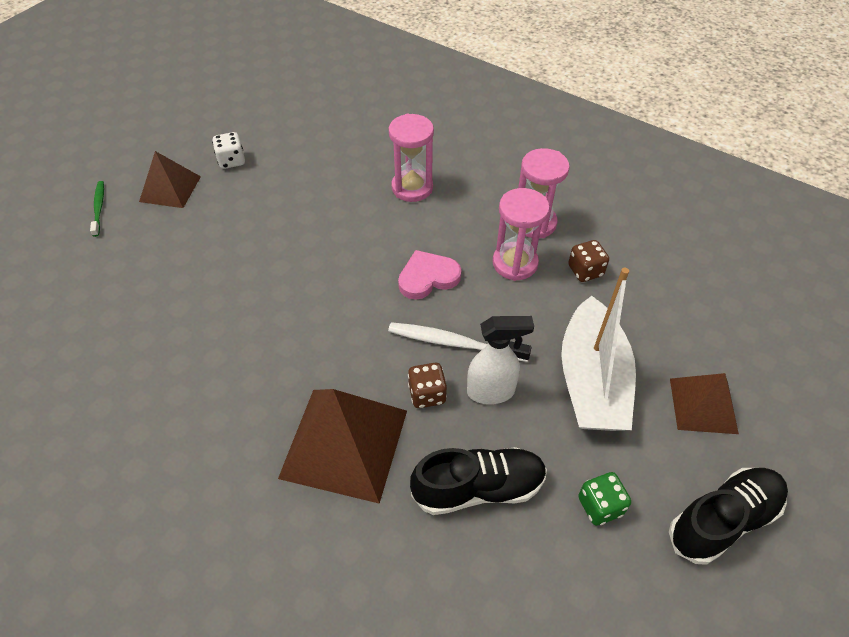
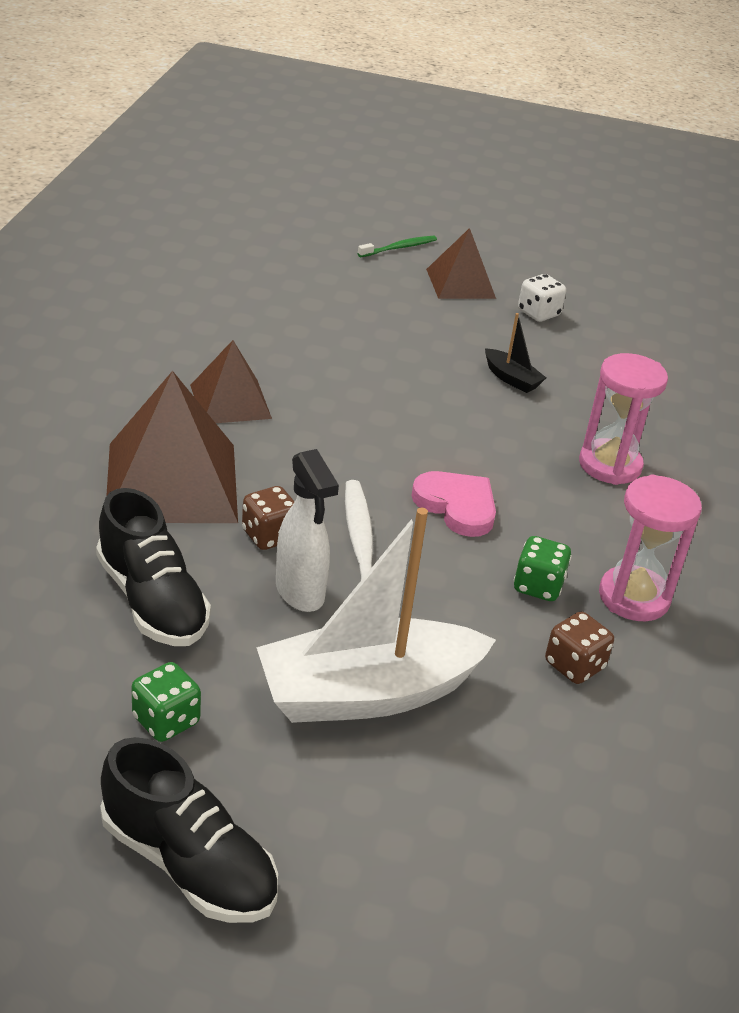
camera: 65 degrees right, 15 degrees down
(301, 202) = (511, 379): none -> black boat
(515, 263) = (538, 586): pink hourglass -> green dice
(703, 405) = (385, 831): brown pyramid -> brown pyramid (230, 401)

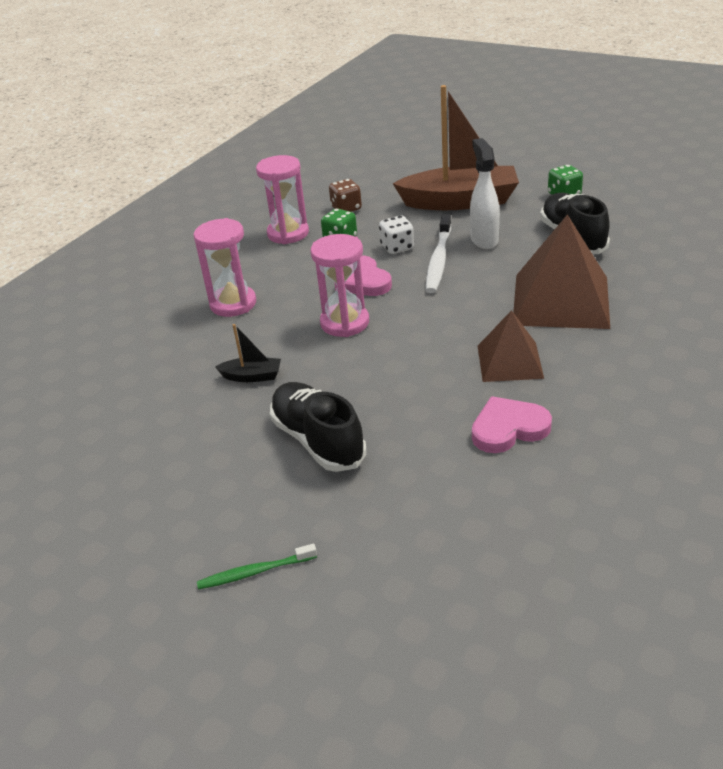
camera: 155 degrees left, 0 degrees up
(189, 863) = (554, 158): black shoe -> black shoe (318, 440)
(223, 339) = (508, 428): none -> pink heart
(269, 536) = (496, 267): brown dice -> none
(368, 693) = (460, 201): white boat -> brown boat
(446, 443) = (345, 323): none -> pink hourglass
(460, 283) = (217, 501): brown pyramid -> none
(511, 379) = (252, 376): black boat -> black boat turned 120 degrees clockwise
(538, 313) = (164, 452): white dice -> white dice (397, 247)

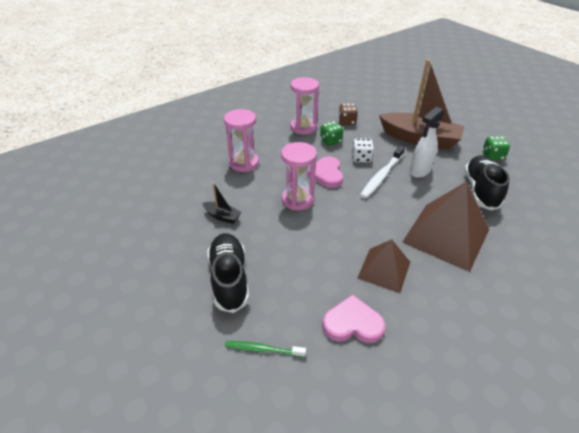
camera: 20 degrees right, 5 degrees up
(255, 572) = (131, 361): green toothbrush -> green toothbrush (263, 349)
(484, 240) = (419, 171): white spray bottle -> white spray bottle turned 150 degrees counterclockwise

